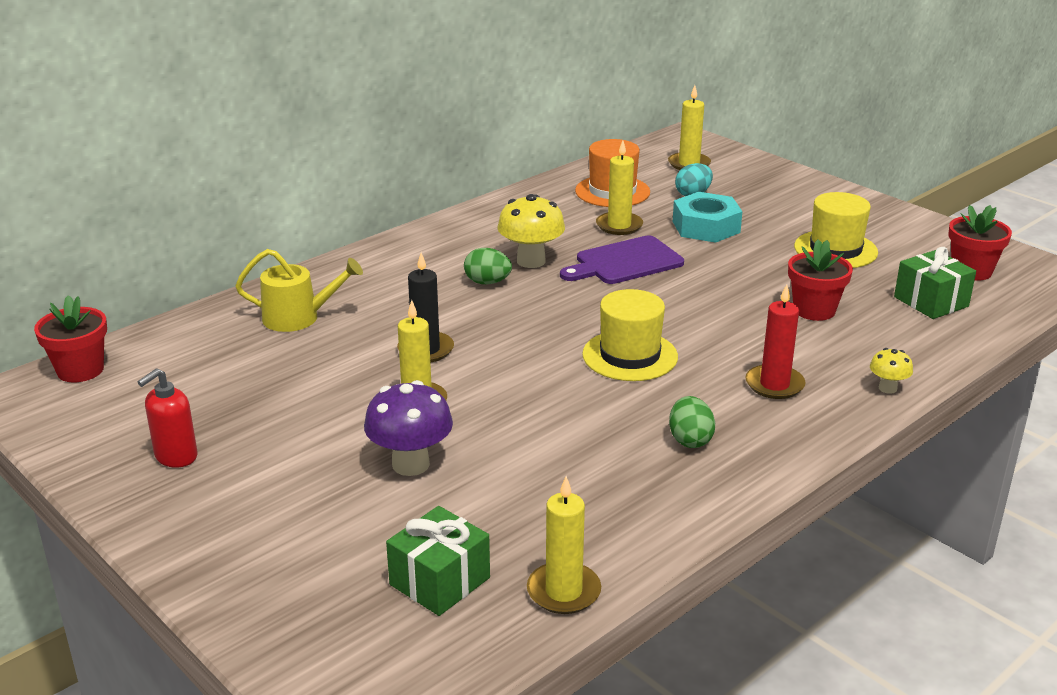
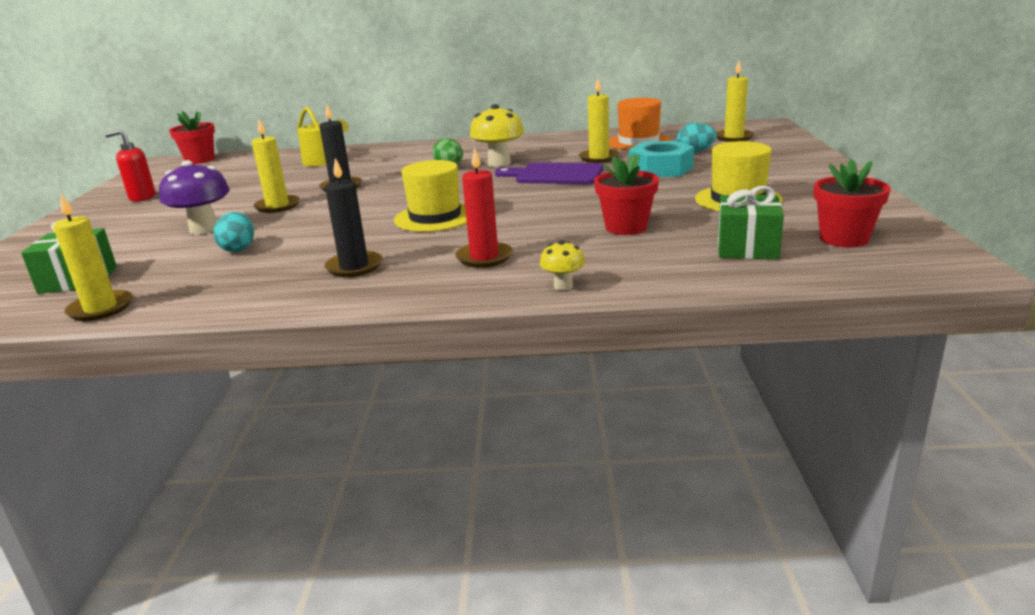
camera: 45 degrees right, 5 degrees down
(521, 469) = (238, 249): none -> turquoise egg
(690, 440) = (354, 267): green egg -> black candle

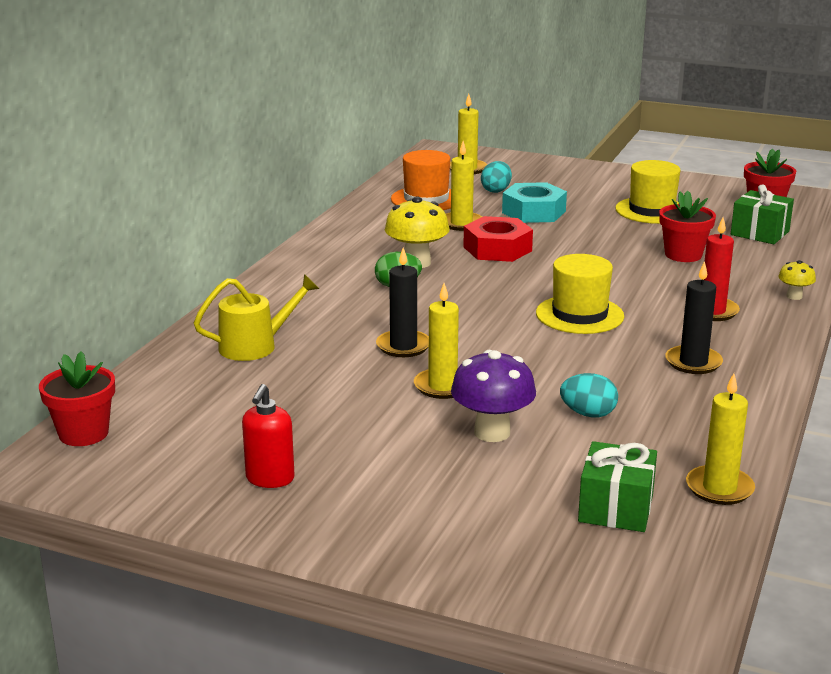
camera: 70 degrees left, 0 degrees up
(555, 175) = (497, 249): purple cutting board -> red nut

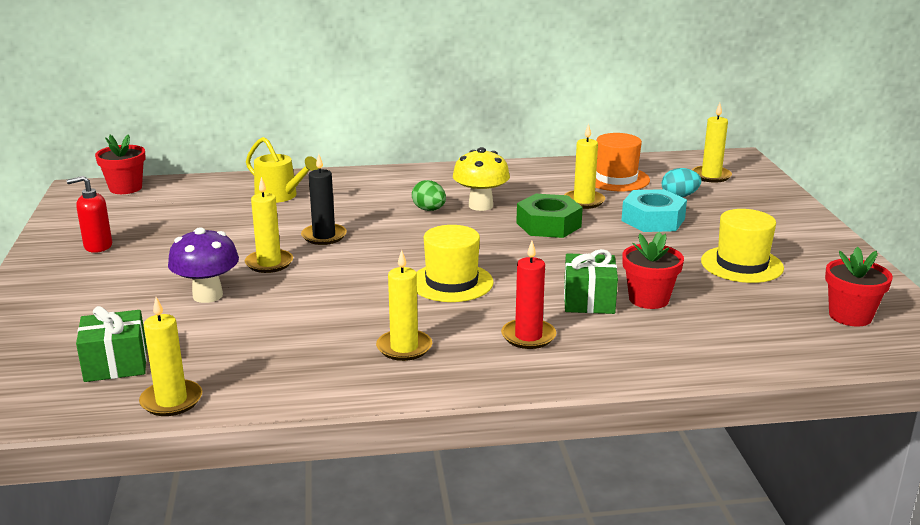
camera: 60 degrees right, 0 degrees up
(497, 249) = (548, 225): red nut -> green nut
(588, 414) = (265, 323): turquoise egg -> none
(693, 362) = (404, 348): black candle -> yellow candle
(760, 233) = (768, 326): green gift -> green gift (589, 300)
(794, 296) = (619, 371): yellow mushroom -> none

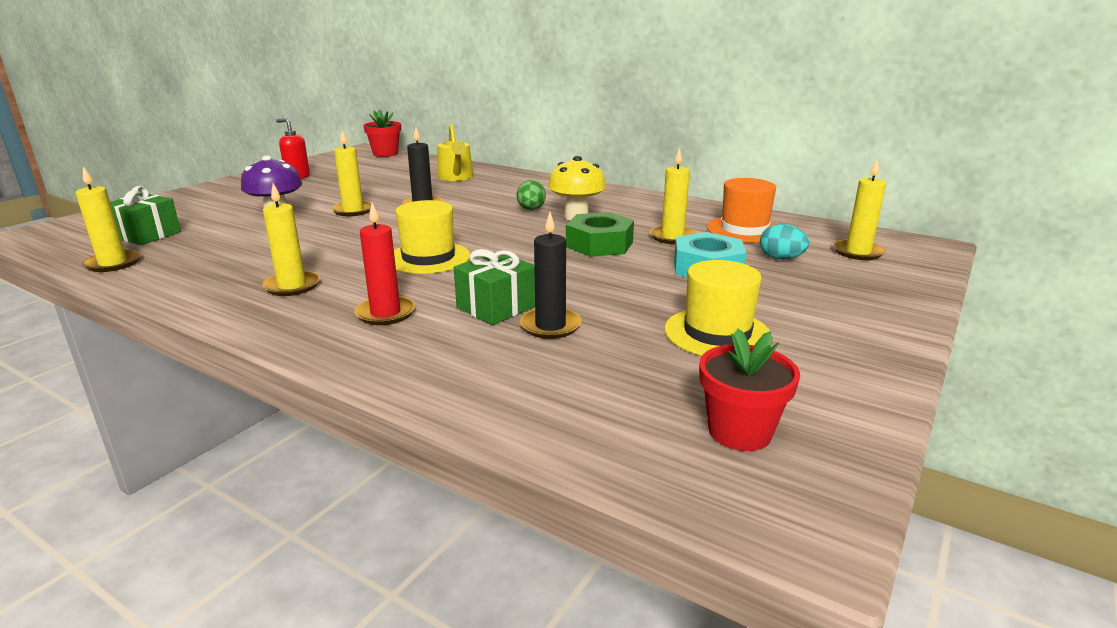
camera: 40 degrees right, 0 degrees up
(649, 299) = (550, 326): red flower pot -> black candle

